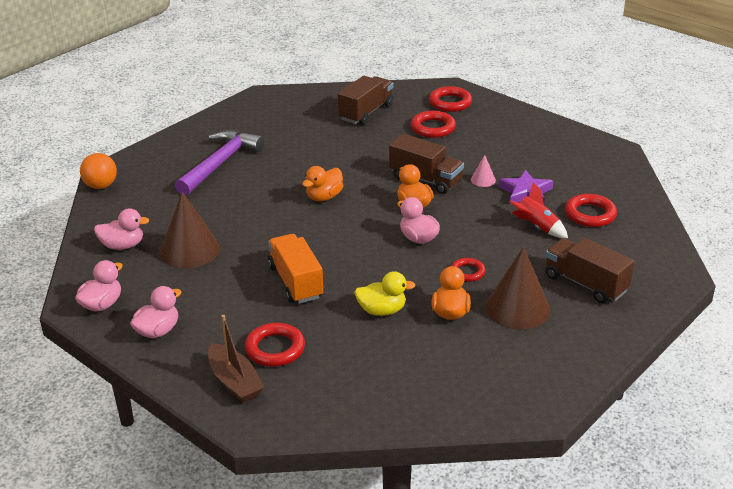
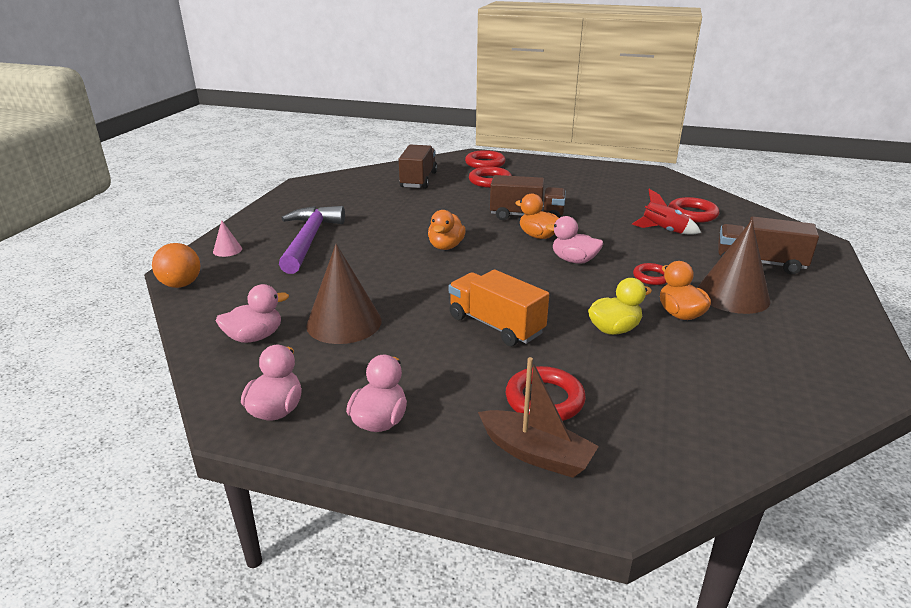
camera: 25 degrees left, 5 degrees down
(483, 180) = (576, 207): pink cone -> pink cone (227, 250)
(526, 192) = (622, 209): purple star -> none

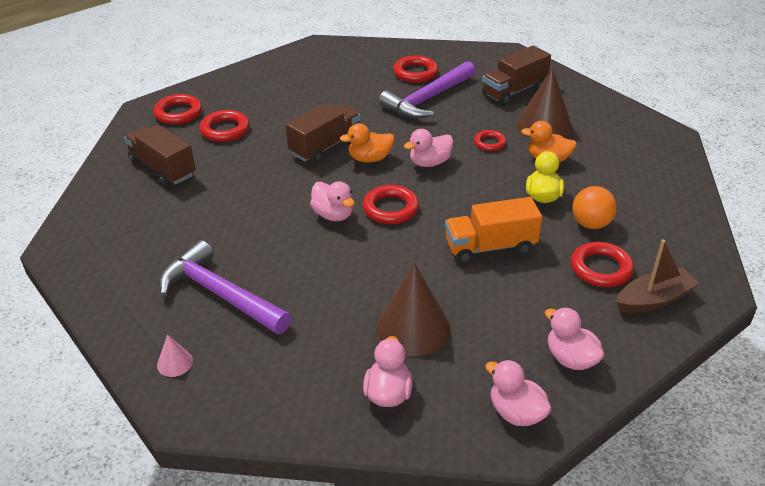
camera: 55 degrees left, 10 degrees up
(181, 284) = (223, 422): orange ball -> orange ball (591, 224)
(446, 246) = (333, 215): orange duck -> pink duck
(486, 265) = (390, 208): none -> red ring
(663, 231) = (427, 99): red rocket -> purple hammer

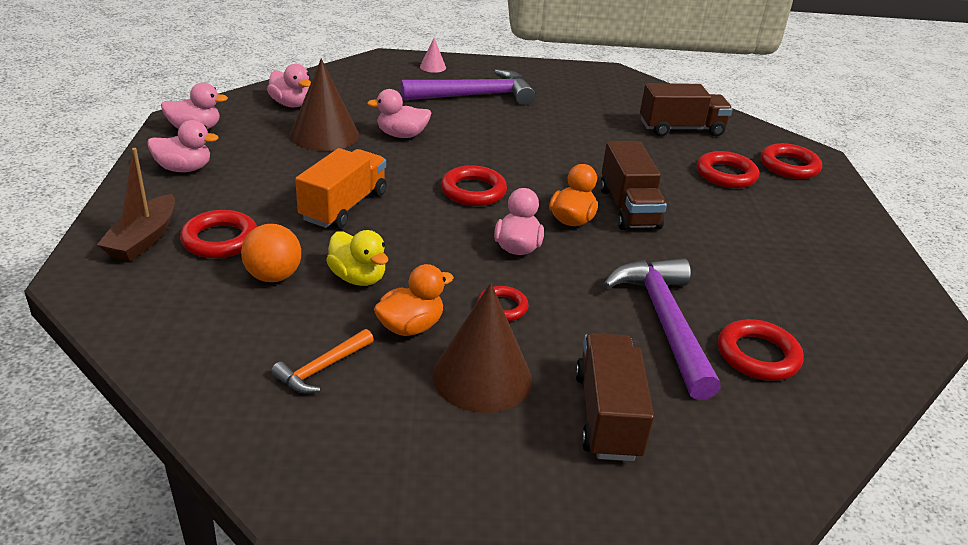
camera: 125 degrees right, 5 degrees down
(333, 215) = (504, 164): pink duck -> pink duck (401, 135)
(614, 166) = (322, 369): none -> orange hammer

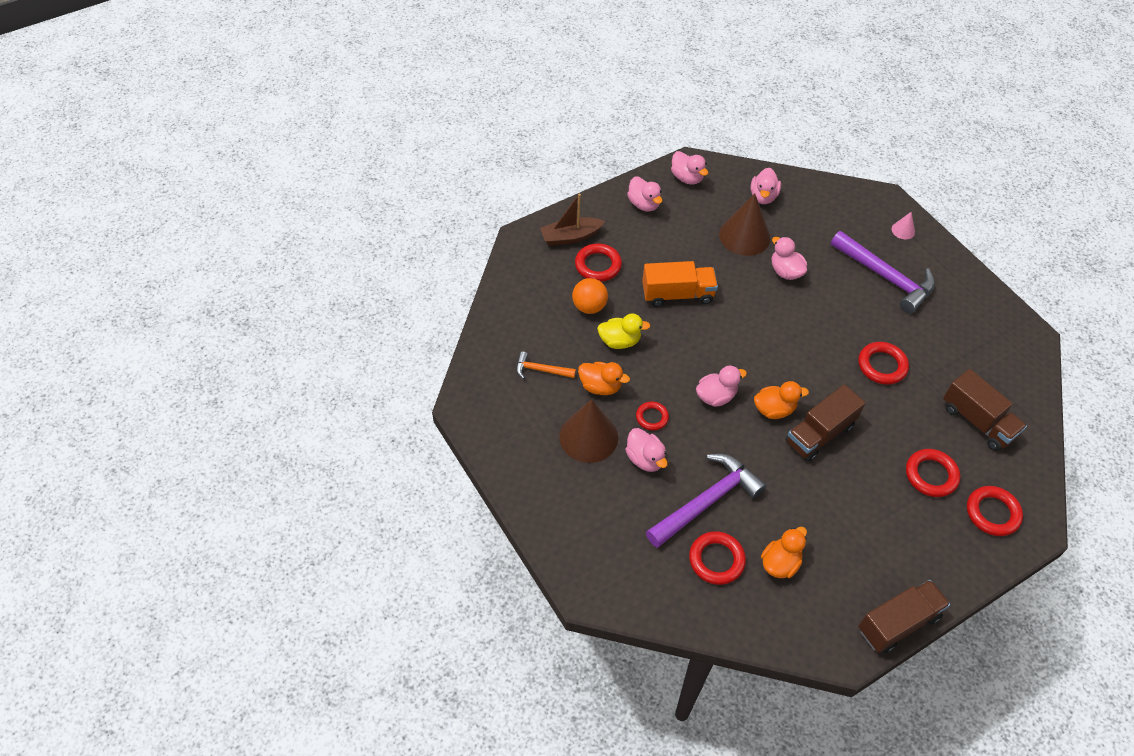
camera: 60 degrees right, 20 degrees up
(358, 278) = (620, 341): yellow duck -> yellow duck turned 105 degrees counterclockwise
(473, 191) = (756, 344): red ring -> red ring (882, 365)
(562, 343) = (645, 459): none -> pink duck
(607, 415) = (604, 504): brown truck -> brown truck (898, 623)
(787, 310) = (780, 563): none -> orange duck

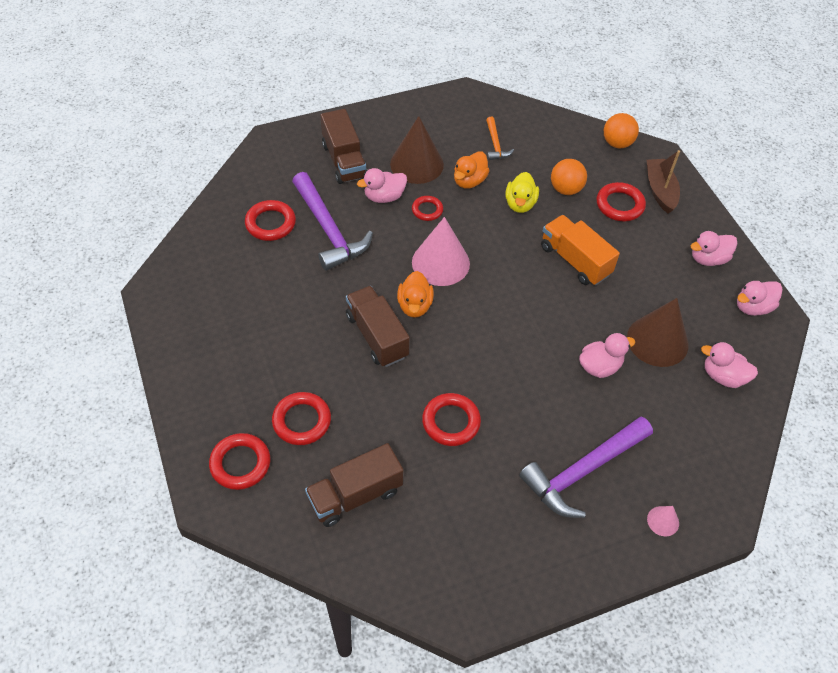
camera: 100 degrees right, 0 degrees up
(514, 270) = (617, 143): none -> orange ball
(541, 370) = (495, 144): orange hammer -> orange hammer turned 150 degrees clockwise
(677, 294) = (575, 260): orange truck -> orange truck turned 135 degrees clockwise
(716, 396) = (440, 262): pink duck -> pink cone
(780, 563) = (251, 267): orange duck -> none
(898, 623) = (162, 337): brown truck -> brown truck (344, 161)

